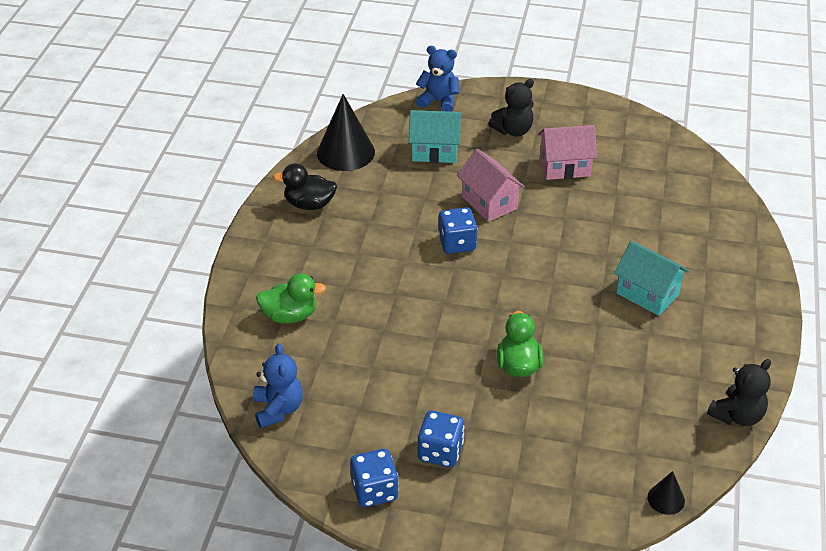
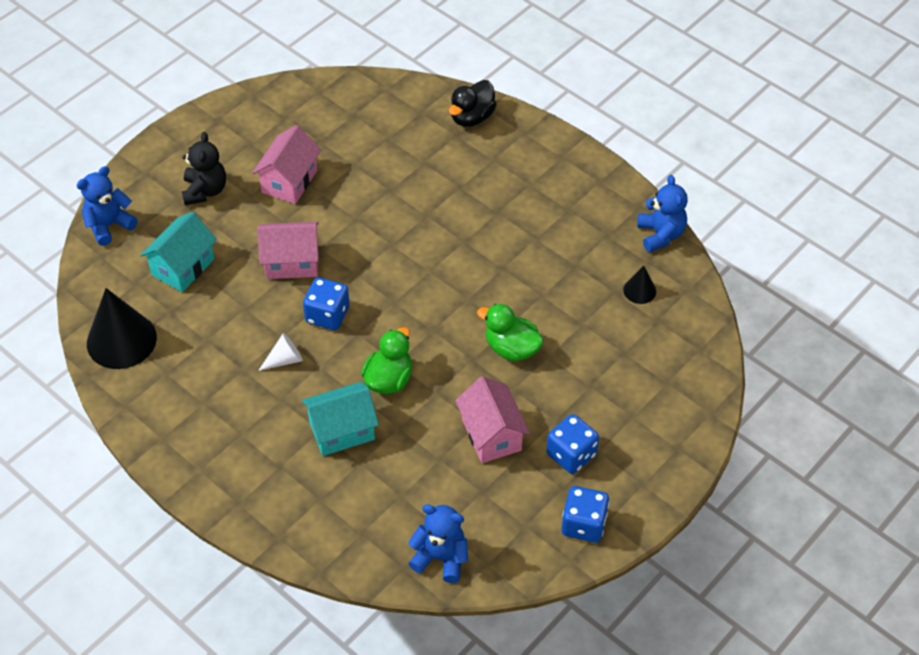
camera: 60 degrees left, 10 degrees up
(290, 315) = (325, 495): green duck -> green duck (389, 379)
(309, 204) = (177, 408): black duck -> black duck (472, 117)
(396, 239) = (285, 360): none -> white cone
(420, 390) = (491, 435): none -> pink house
(647, 294) = (492, 214): turquoise house -> turquoise house (342, 431)
(666, 499) = (713, 327): black cone -> black cone (639, 290)
(737, 415) = (660, 234): black teddy bear -> blue teddy bear

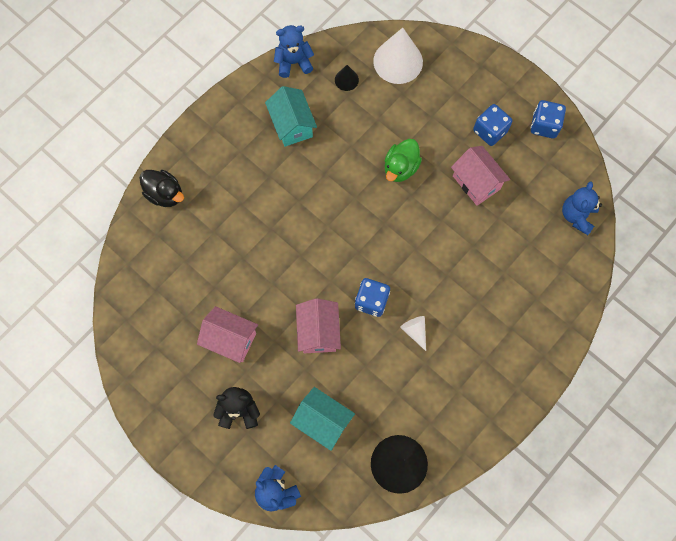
camera: 90 degrees left, 20 degrees up
(342, 431) = (478, 285): turquoise house -> turquoise house (292, 125)
(389, 379) = (431, 253): green duck -> none
(491, 435) = (476, 182): pink house -> pink house turned 75 degrees clockwise
(673, 348) = (398, 61): none -> white cone

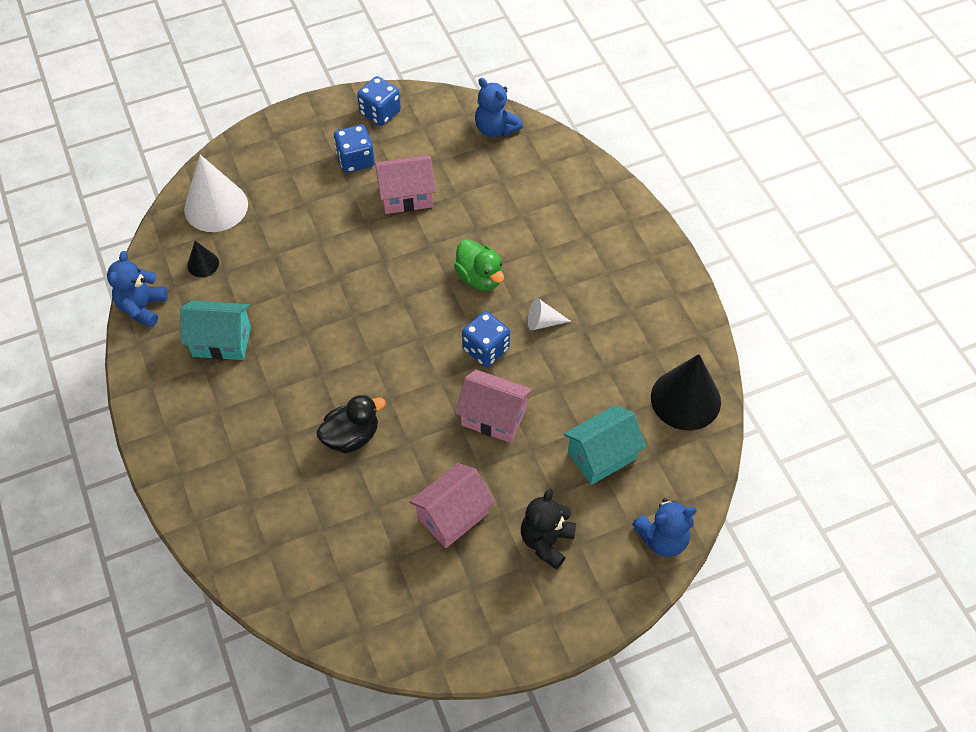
camera: 65 degrees left, 15 degrees down
(165, 194) = (219, 517): black duck -> black duck (351, 436)
(400, 168) = (345, 257): green duck -> green duck (480, 277)

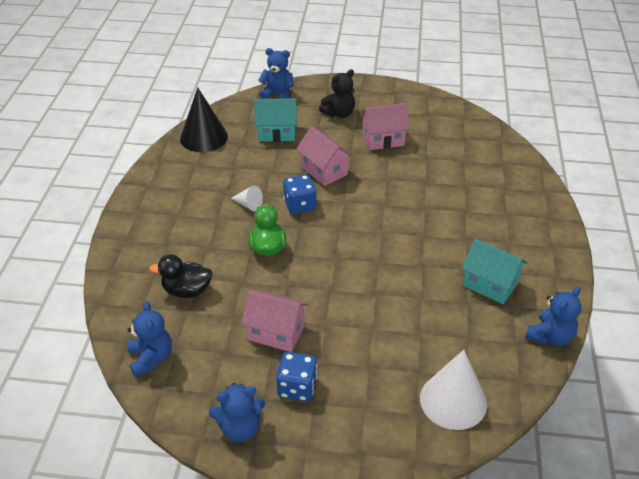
camera: 150 degrees left, 15 degrees down
(203, 264) = (485, 351): black cone -> none
(351, 436) = (422, 194): black duck -> black duck (187, 291)
(380, 113) = (240, 428): blue dice -> blue teddy bear

